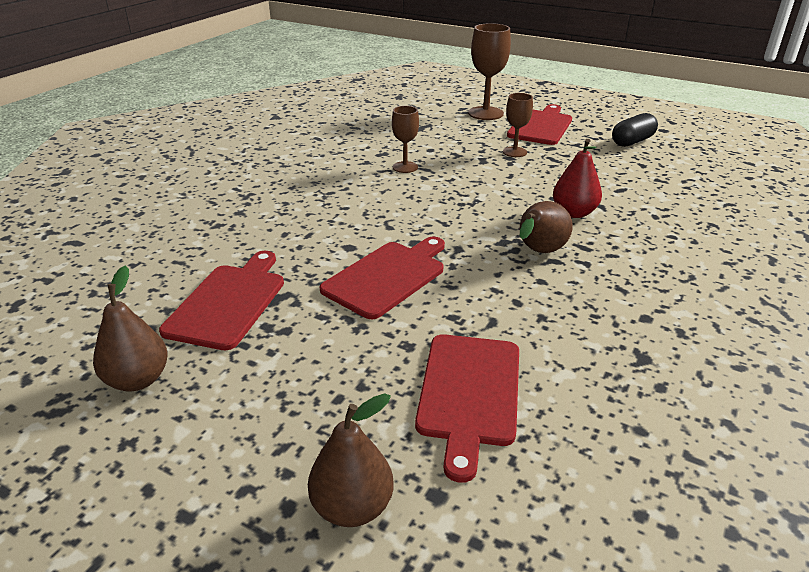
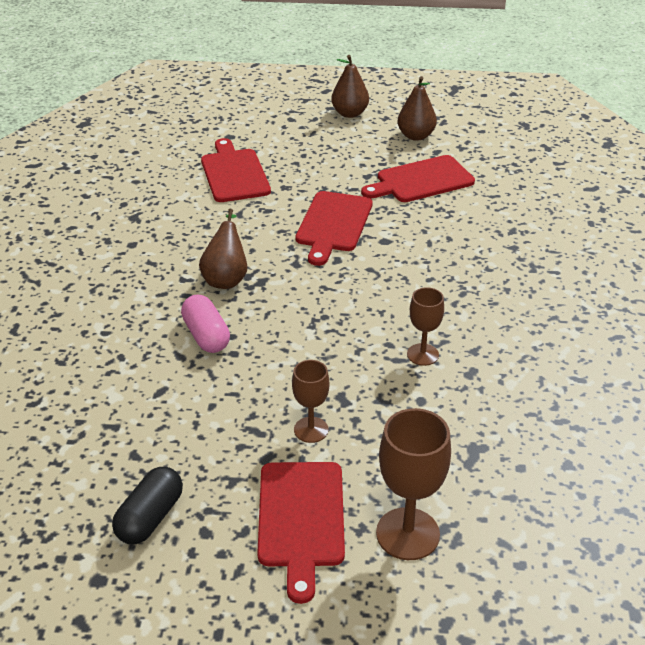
camera: 155 degrees right, 5 degrees up
(229, 302) = (421, 180): red cutting board -> red cutting board turned 75 degrees clockwise
(352, 507) = (263, 125): brown pear -> brown pear (350, 113)
(574, 213) = (206, 336): red pear -> pink capsule

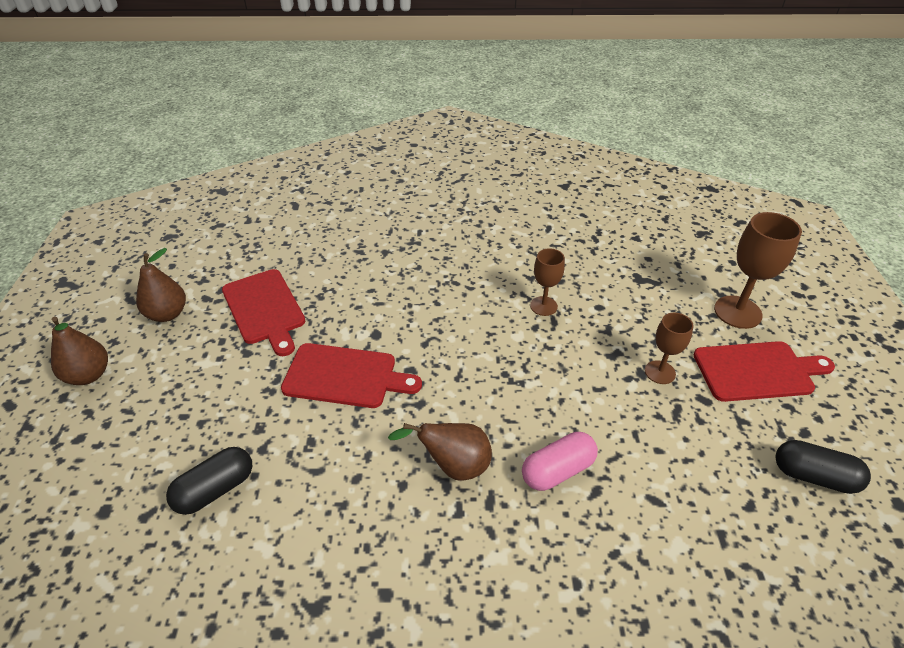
camera: 95 degrees left, 5 degrees up
(234, 173) = (215, 489): red cutting board -> black capsule

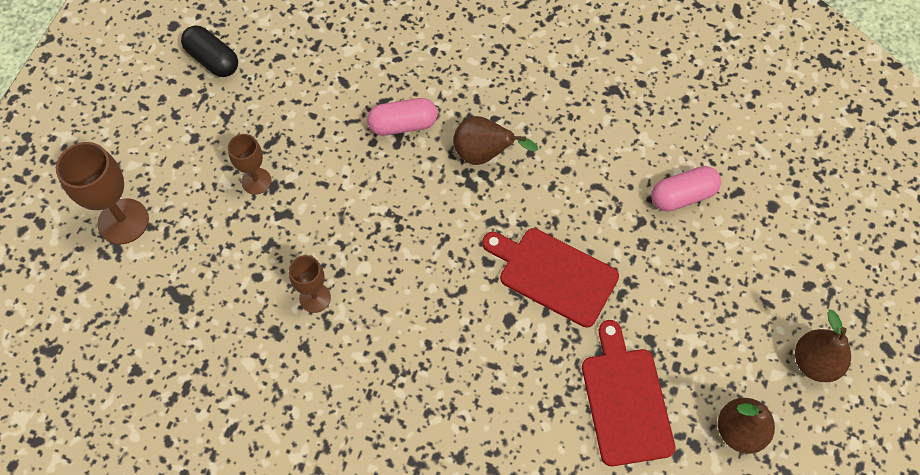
camera: 160 degrees left, 20 degrees up
(215, 489) = (682, 196): black capsule -> pink capsule
(757, 371) = (169, 153): red cutting board -> none

